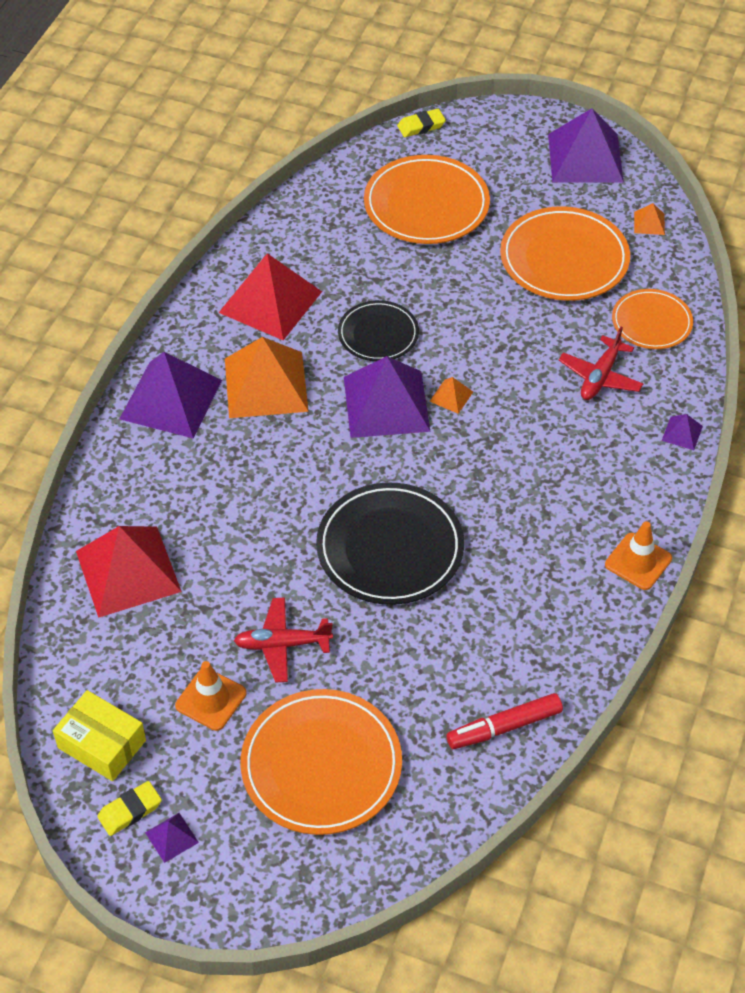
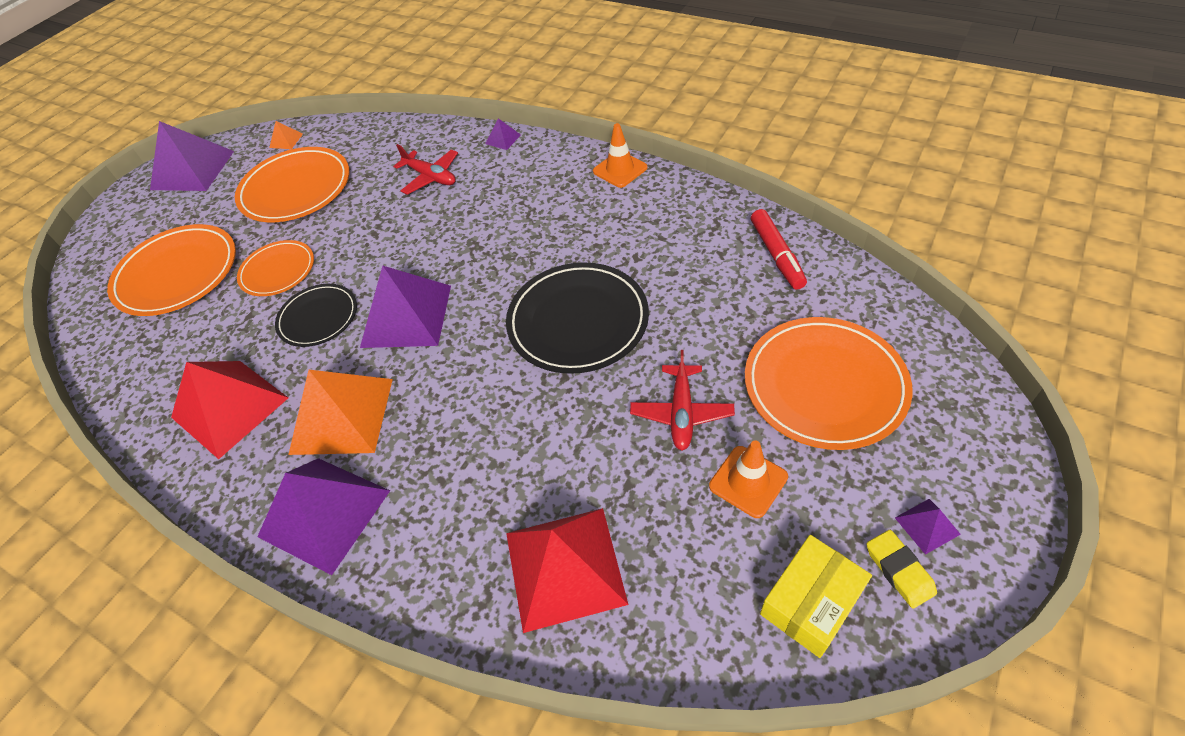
camera: 75 degrees left, 0 degrees up
(421, 126) = (75, 272): yellow eraser -> none
(451, 396) = (415, 269): orange pyramid -> none
(651, 322) = (388, 146): orange plate -> orange plate (278, 271)

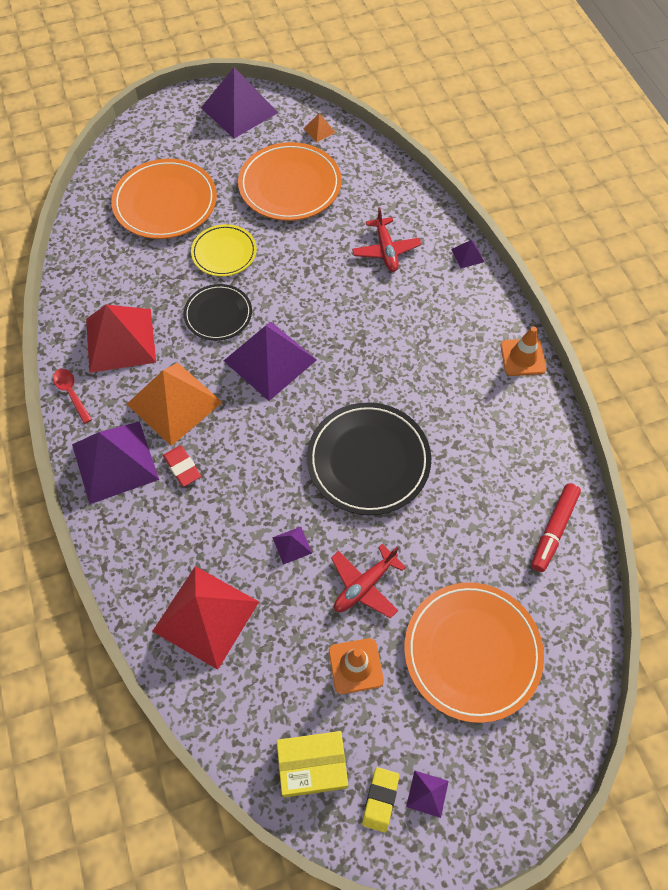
camera: 35 degrees right, 10 degrees up
(213, 492) = (71, 393): none -> red spoon
(278, 271) = (224, 253): orange plate -> yellow plate
(405, 461) = (182, 467): none -> red eraser
(582, 436) = (292, 545): none -> purple pyramid

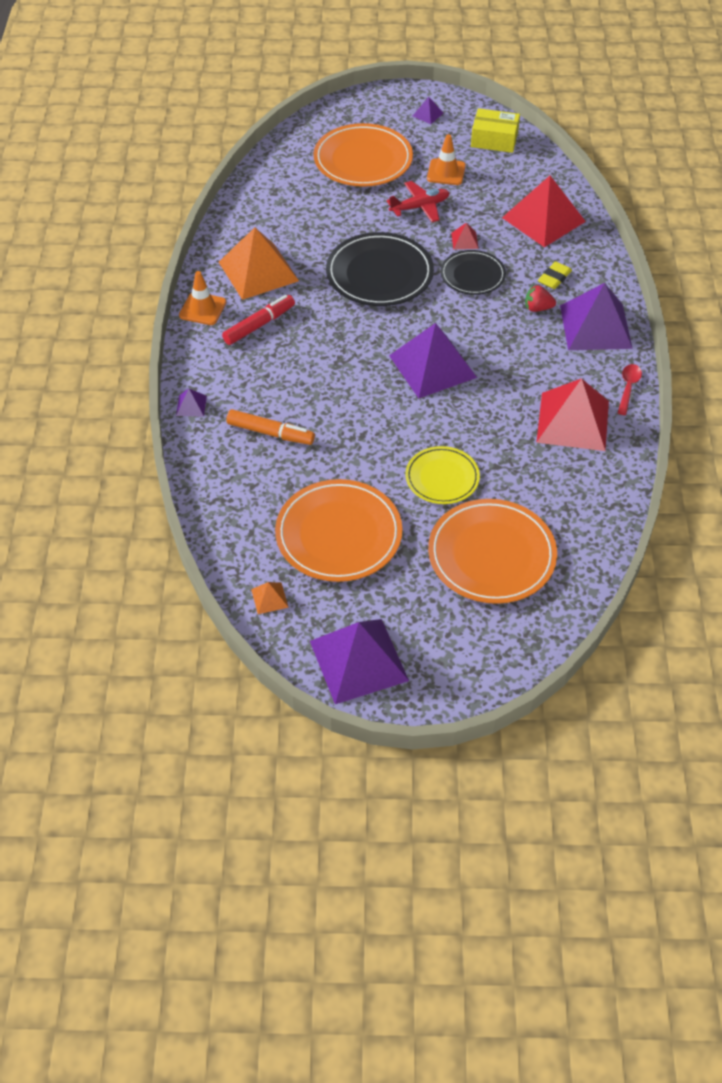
camera: 160 degrees left, 10 degrees down
(71, 393) = (628, 388): red spoon -> red spoon turned 150 degrees counterclockwise
(174, 403) = (532, 355): orange pyramid -> orange pyramid (258, 271)
(182, 467) = (537, 308): red eraser -> red strawberry
(218, 314) = (468, 418): black plate -> black plate (472, 275)
(292, 545) = (464, 240): purple pyramid -> red pyramid
(380, 799) = (457, 118): yellow eraser -> yellow eraser (554, 278)
(386, 250) = (270, 433): red plane -> orange marker
(553, 530) = (262, 201): red marker -> red marker (259, 325)

